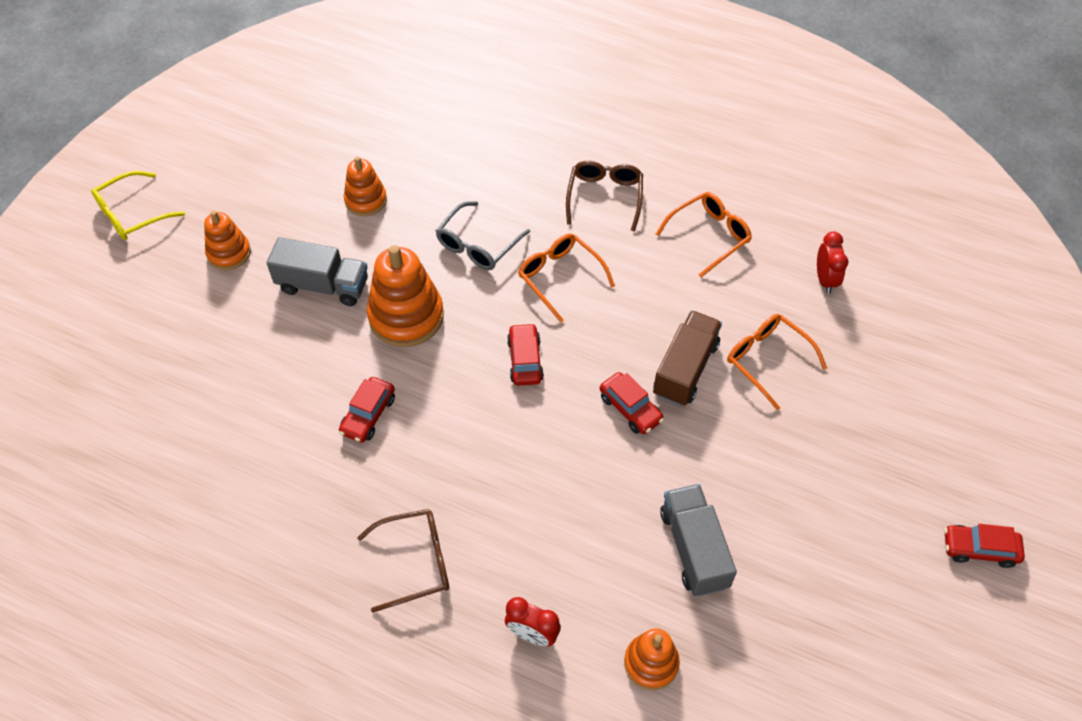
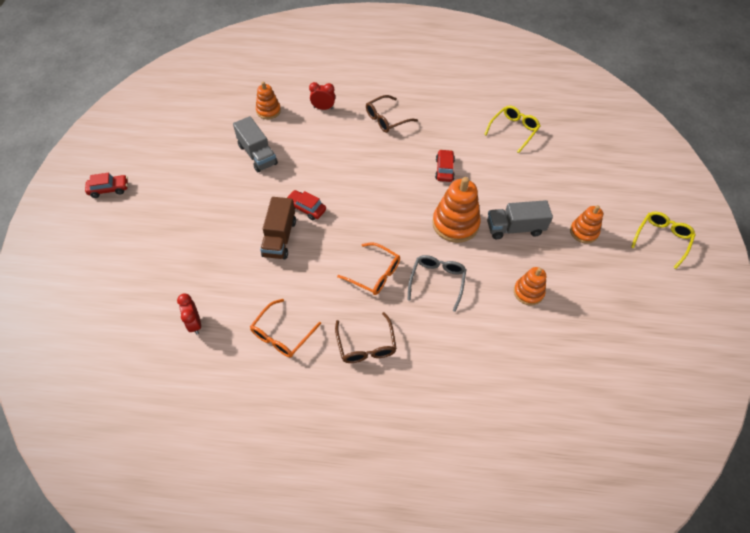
camera: 160 degrees right, 0 degrees up
(193, 461) = (514, 130): none -> yellow glasses
(525, 360) = (375, 218): red car -> none
(766, 360) = (230, 257): orange glasses -> none

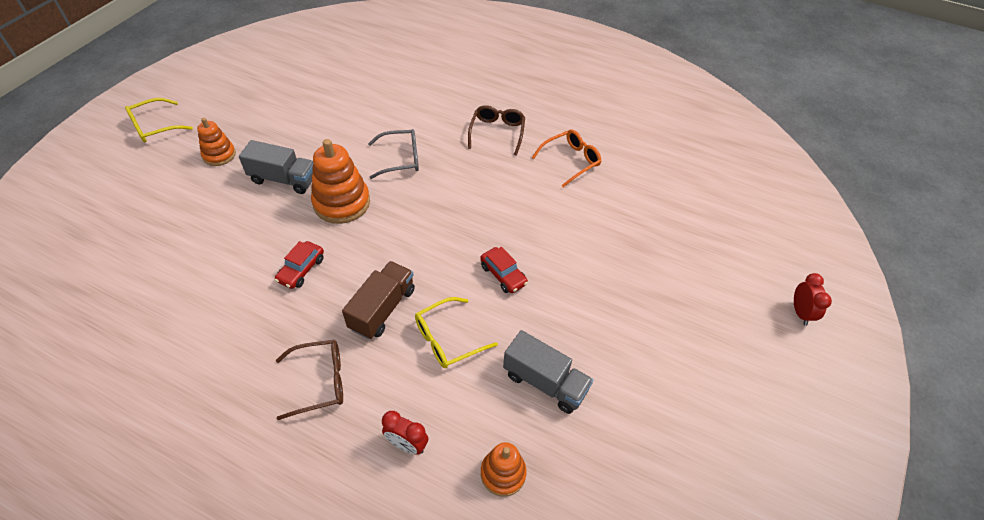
camera: 160 degrees left, 5 degrees down
(109, 189) = (774, 393): red car -> none
(195, 323) = (654, 193): red clock -> red clock (800, 313)
(257, 154) = (545, 382): grey truck -> grey truck turned 135 degrees clockwise
(280, 238) = (547, 249): brown truck -> brown truck (382, 309)
(375, 274) = (459, 182): orange glasses -> none
(437, 281) = (401, 159): grey glasses -> grey glasses turned 135 degrees counterclockwise
(514, 130) = (159, 296): yellow glasses -> yellow glasses (447, 339)
(528, 292) = (325, 126): orange stacking toy -> none

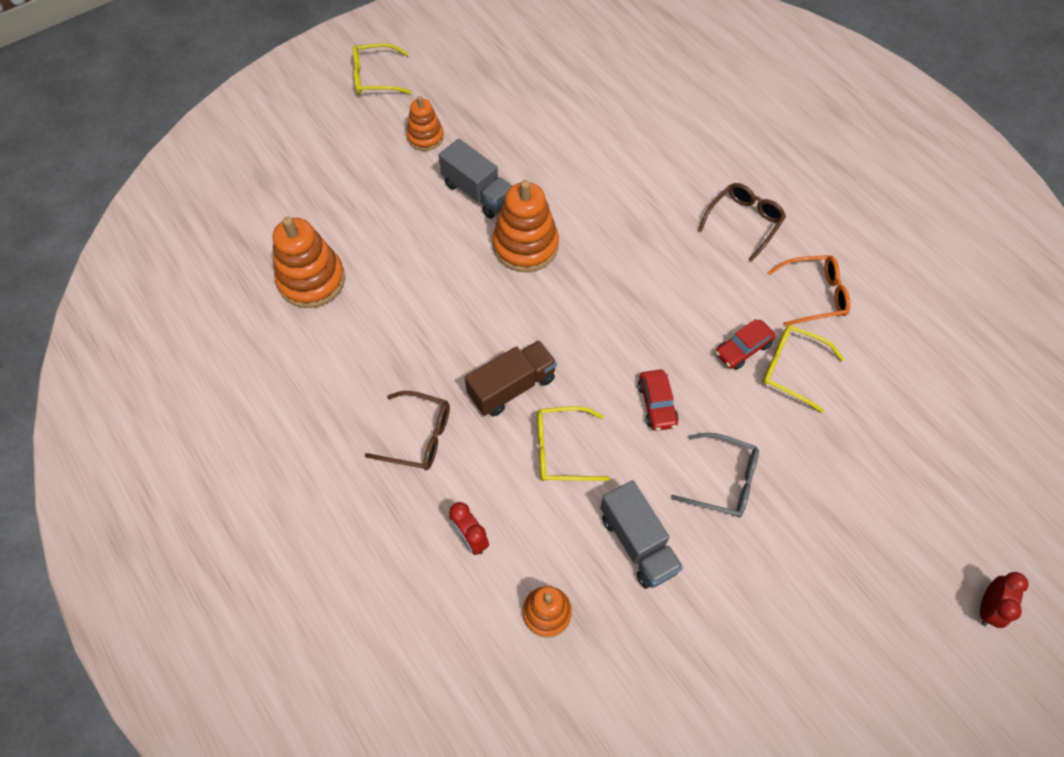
camera: 30 degrees right, 10 degrees up
(160, 296) = (311, 280): none -> orange stacking toy
(301, 270) = (451, 308): red car -> red car (743, 349)
(401, 159) = (614, 215): grey glasses -> grey glasses (724, 481)
(583, 213) = (791, 369): none -> yellow glasses

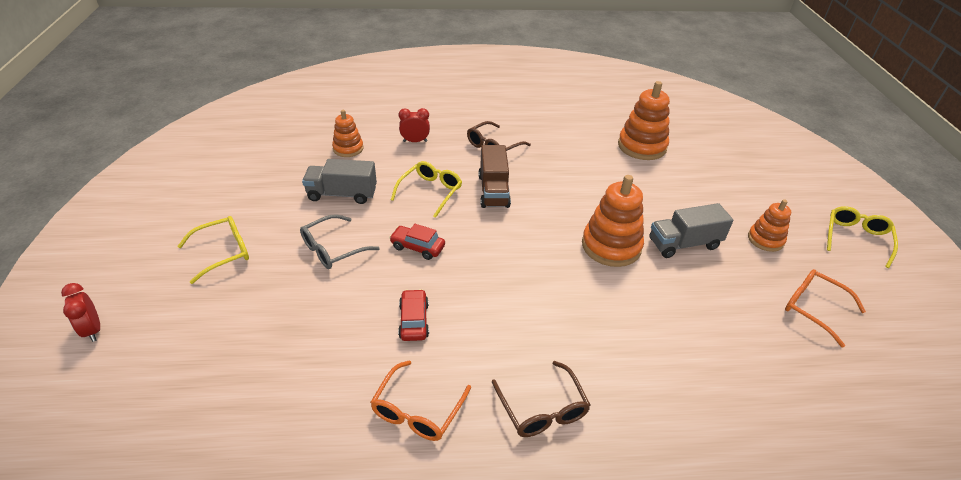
camera: 120 degrees right, 20 degrees down
(500, 94) = (812, 308): none -> orange glasses
(791, 369) = (368, 340): yellow glasses -> yellow glasses (224, 252)

